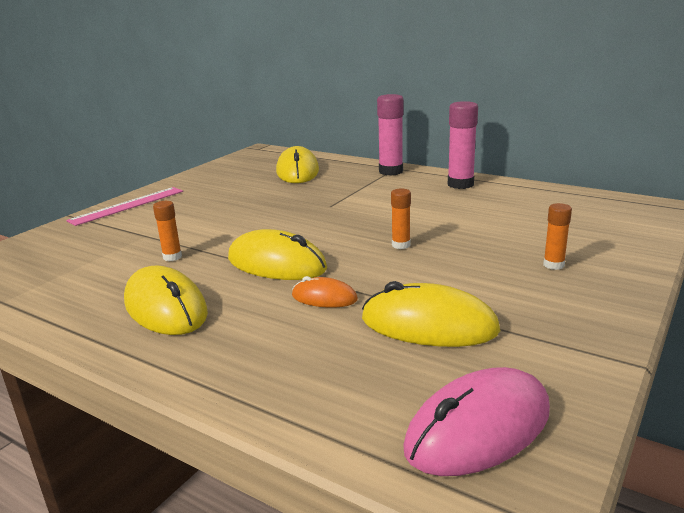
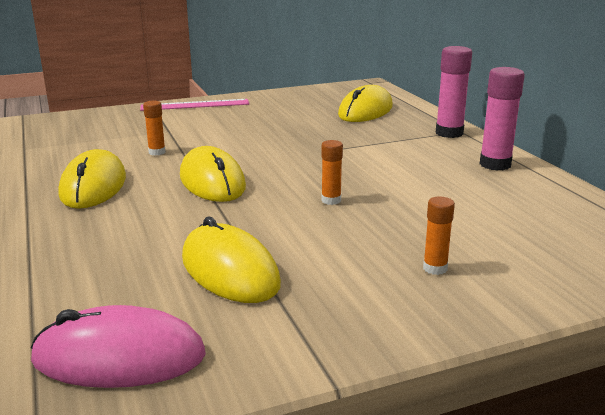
camera: 35 degrees right, 0 degrees up
(324, 298) = (197, 219): orange mouse -> none

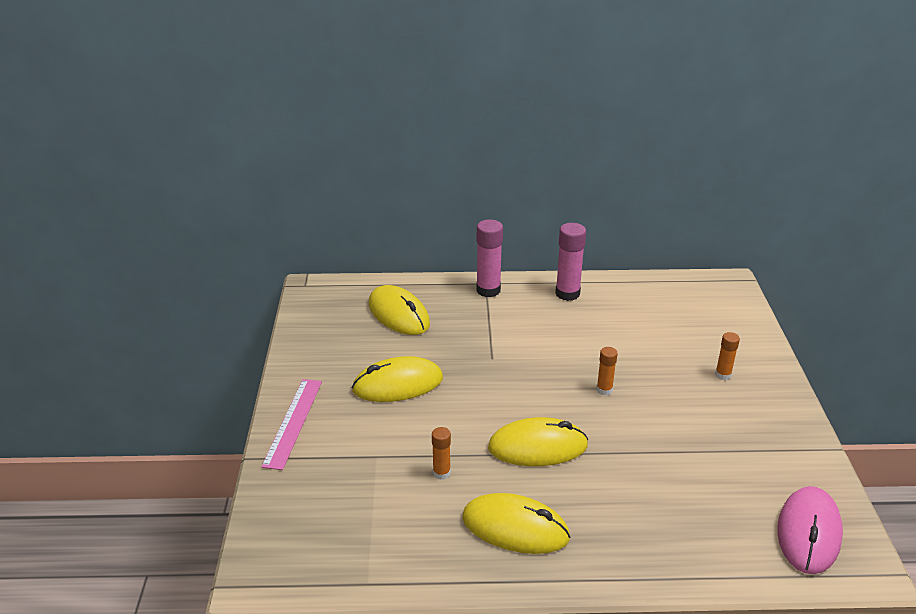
camera: 70 degrees left, 10 degrees up
(229, 270) = (706, 465): yellow mouse -> yellow mouse (398, 384)

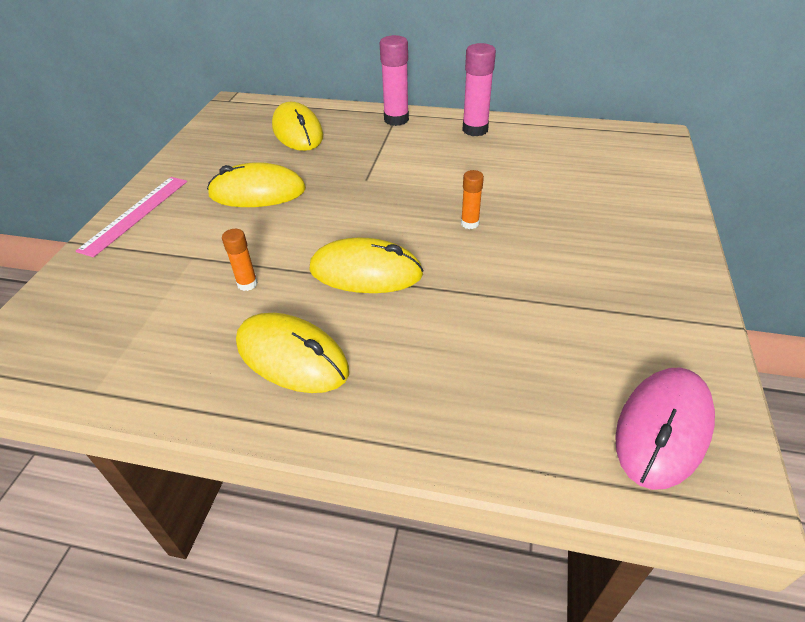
camera: 15 degrees right, 10 degrees up
(723, 375) = (615, 224): orange glue stick -> none

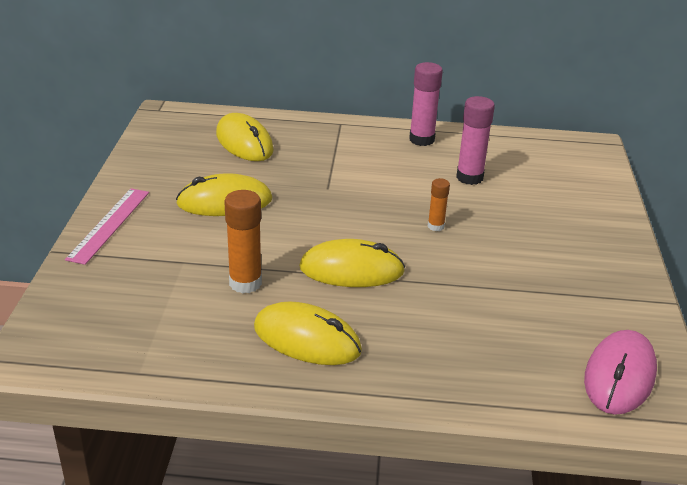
camera: 10 degrees left, 10 degrees down
(247, 284) = (245, 283): orange glue stick -> orange glue stick, size x1.76
(396, 120) = (341, 130): pink glue stick -> pink glue stick (469, 177)

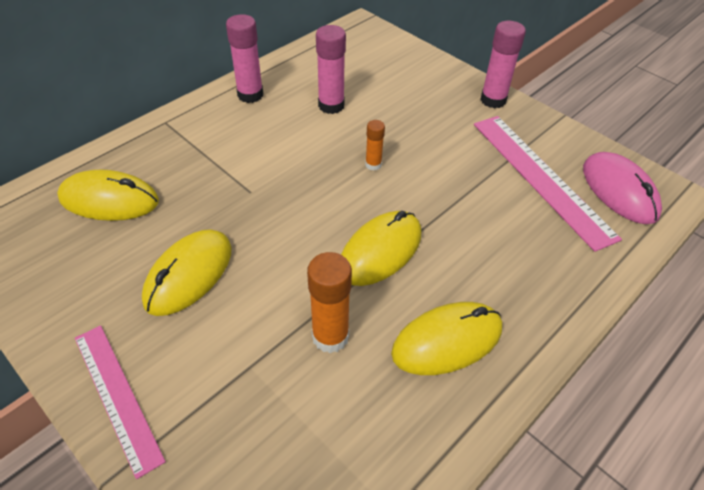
camera: 50 degrees left, 15 degrees up
(559, 319) = (540, 178): none -> pink ruler
(620, 252) = (493, 100): none -> pink glue stick

